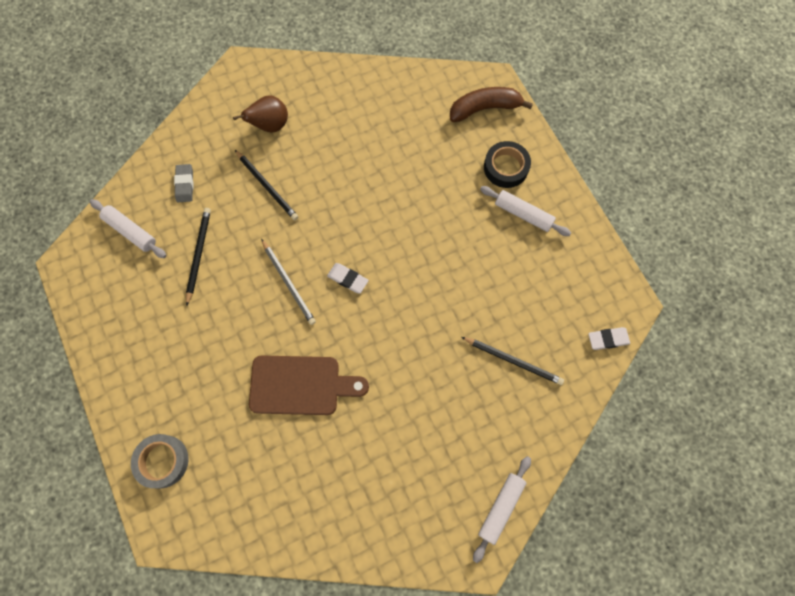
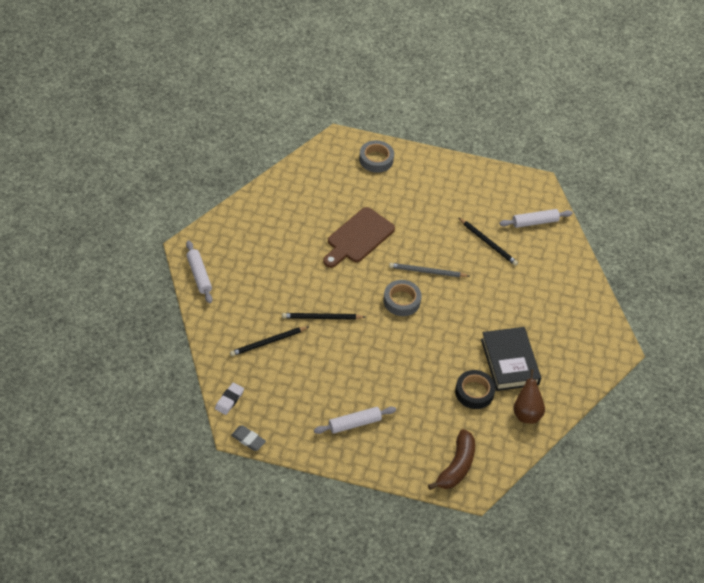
camera: 125 degrees right, 20 degrees down
(185, 184) = (546, 265): grey eraser -> grey eraser (248, 439)
(267, 186) = (506, 304): black pencil -> black pencil (321, 317)
(270, 125) = (554, 334): brown pear -> brown pear (526, 413)
(336, 140) = (509, 362): none -> black book
(348, 279) = (401, 301): white eraser -> grey tape
(506, 167) = (398, 441): black tape -> black tape (474, 392)

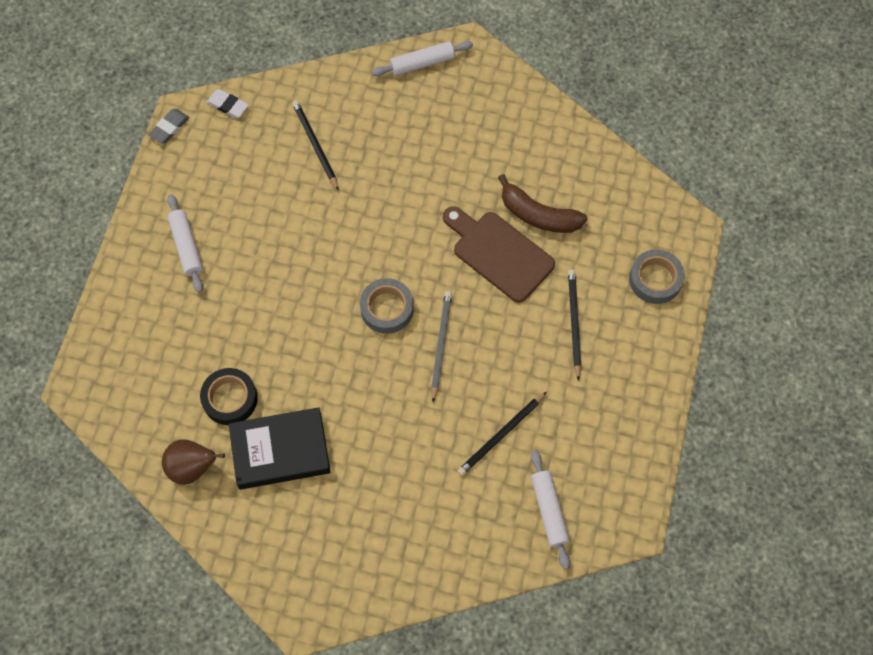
camera: 95 degrees right, 15 degrees up
(321, 317) = (356, 207): black pencil -> black pencil (574, 323)
(456, 466) = (114, 369): brown banana -> brown banana (538, 215)

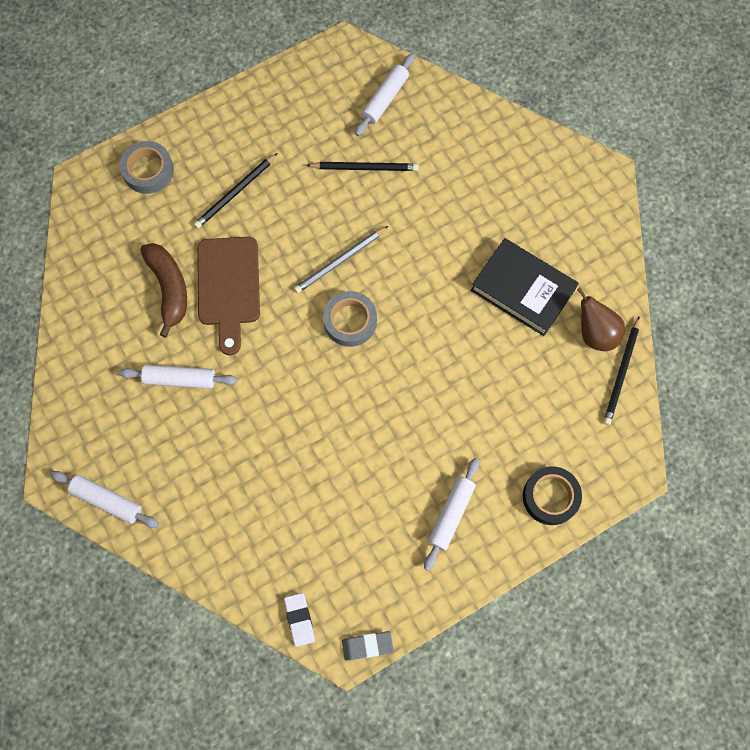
camera: 135 degrees left, 5 degrees up
(230, 399) = (525, 359): black tape -> black tape (550, 497)
(315, 145) = (267, 509): black pencil -> black pencil (621, 373)
(461, 167) = (180, 379): none -> white rolling pin

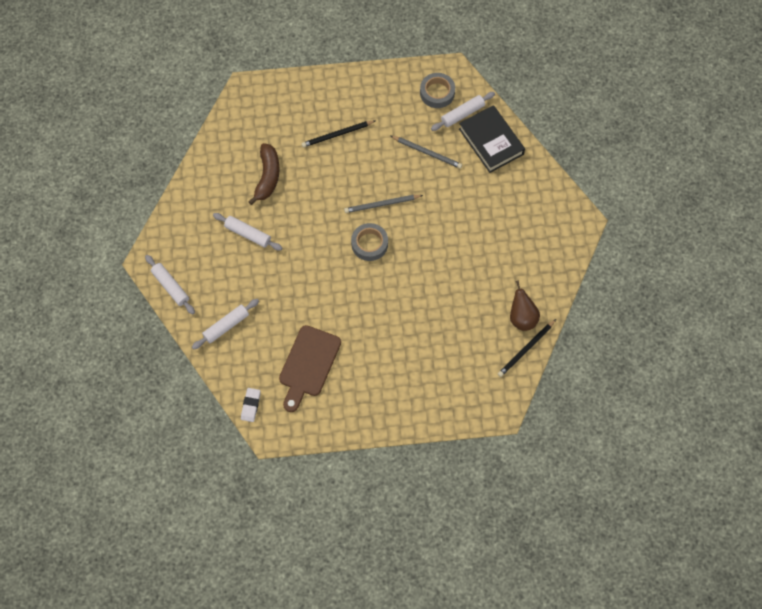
camera: 25 degrees right, 5 degrees down
(148, 171) = (289, 98): grey tape -> grey tape (437, 93)
(228, 287) = (304, 191): brown cutting board -> brown cutting board (308, 365)
(365, 168) = (427, 153): black pencil -> grey pencil
(367, 645) = (283, 438): grey eraser -> none
(451, 515) = (373, 386): white rolling pin -> white rolling pin (226, 326)
(523, 290) = (489, 271): black book -> black book (491, 141)
(550, 497) = (440, 403): black tape -> none

